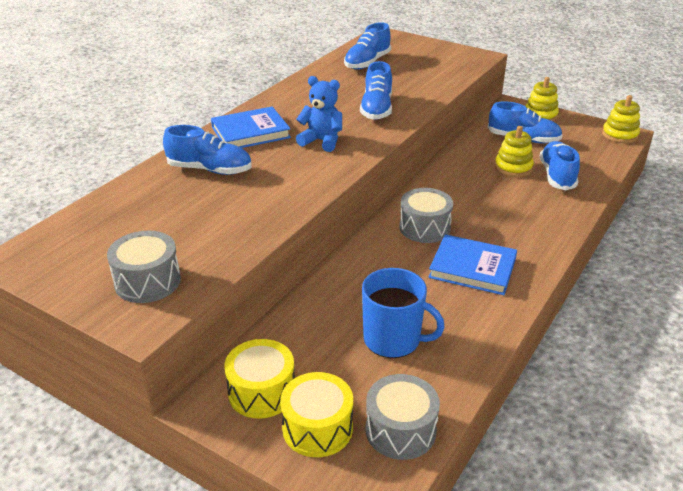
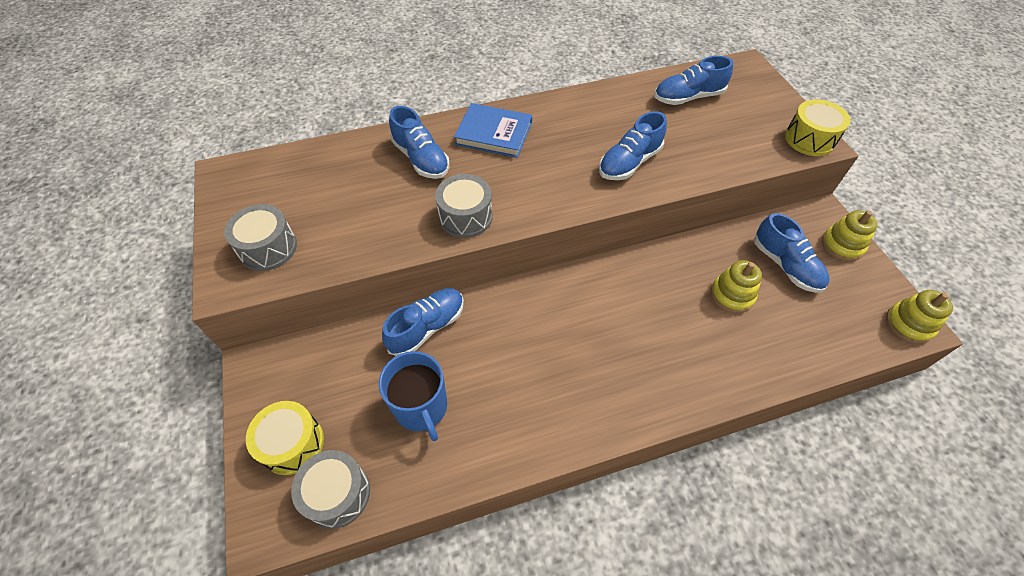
camera: 40 degrees right, 20 degrees up
(262, 392) = (294, 383): yellow drum -> yellow drum (809, 139)
(322, 141) = (538, 176): blue teddy bear -> none
(424, 227) = (570, 311): grey drum -> grey drum (465, 217)
(472, 268) = (561, 384): blue book -> none
(557, 175) = (767, 333): blue shoe -> blue shoe (427, 327)

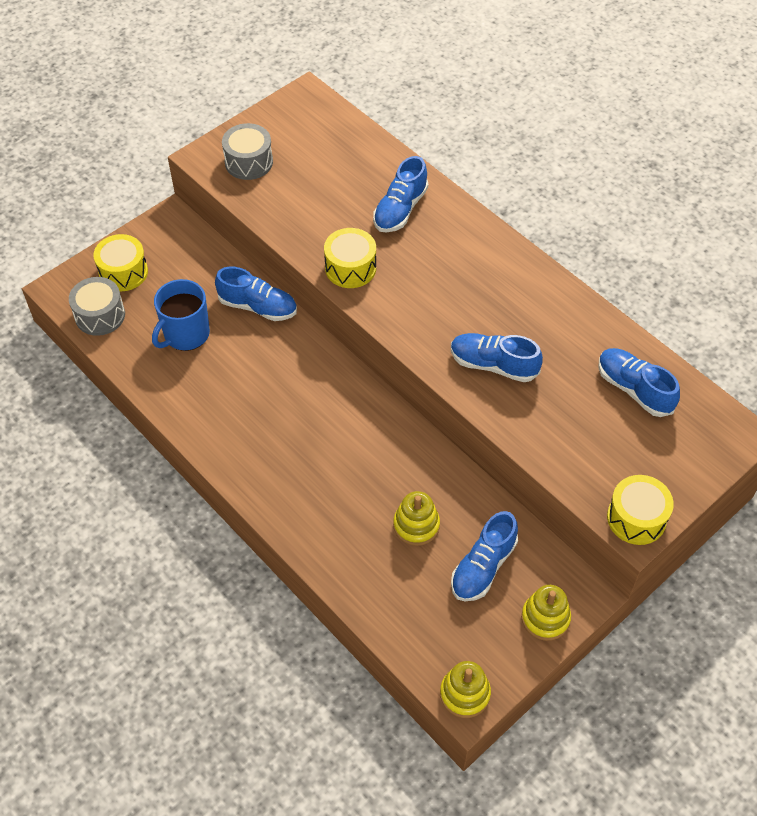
camera: 65 degrees right, 0 degrees up
(465, 217) = (350, 268): grey drum -> yellow drum
(494, 133) = (467, 247): blue book -> none

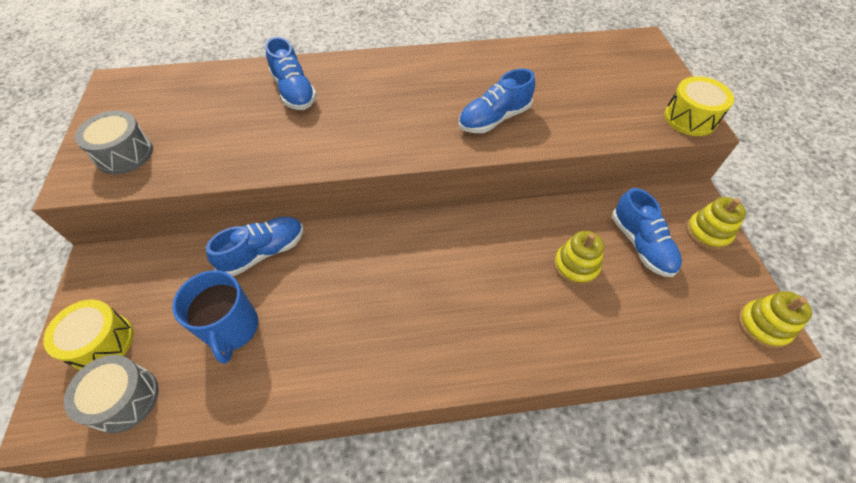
camera: 55 degrees left, 0 degrees up
(350, 268) = (316, 149): yellow drum -> none
(634, 389) = (573, 64): blue shoe -> none

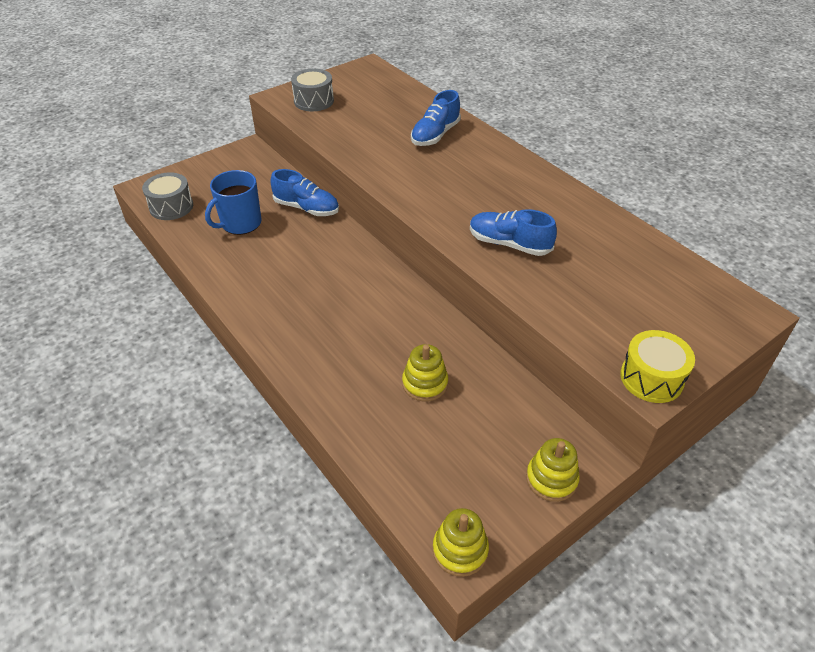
camera: 60 degrees right, 10 degrees down
(102, 342) = (199, 179): yellow drum -> none
(641, 244) = (489, 425): blue shoe -> none

